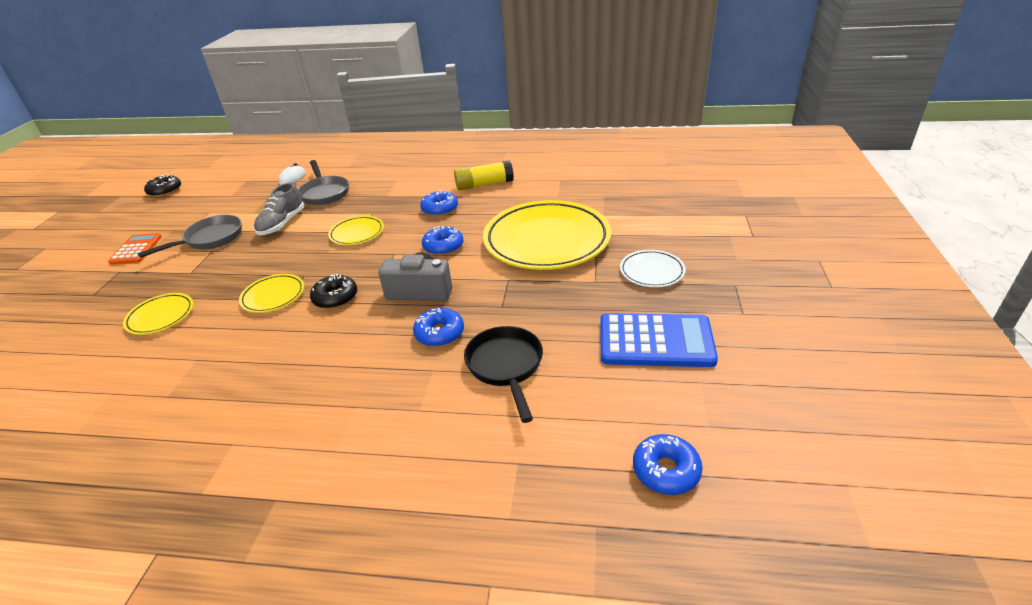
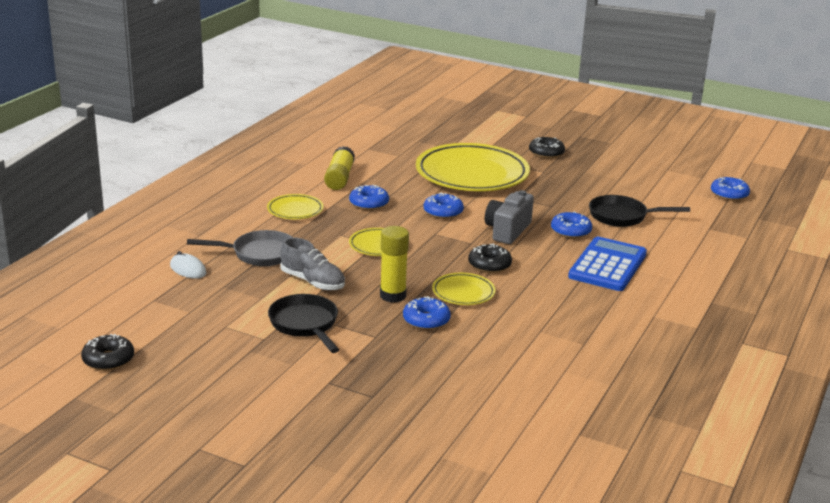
camera: 75 degrees left, 10 degrees down
(136, 249) = (282, 373): orange calculator -> none
(161, 317) = (454, 351): yellow plate -> yellow plate (295, 210)
(210, 239) = (305, 325): grey pan -> black pan
(218, 289) = (426, 320): none -> blue donut
(263, 263) = (393, 295): none -> yellow glue stick
(652, 272) = (546, 153): white plate -> black donut
(655, 341) = (623, 171): blue calculator -> blue calculator (607, 265)

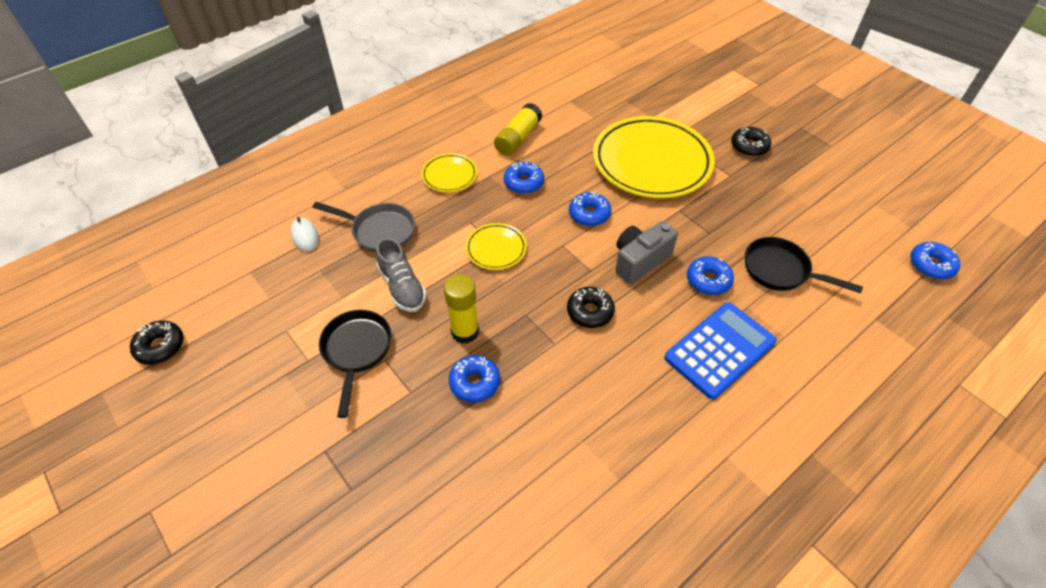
camera: 25 degrees right, 25 degrees up
(463, 293) = (537, 349): yellow plate -> none

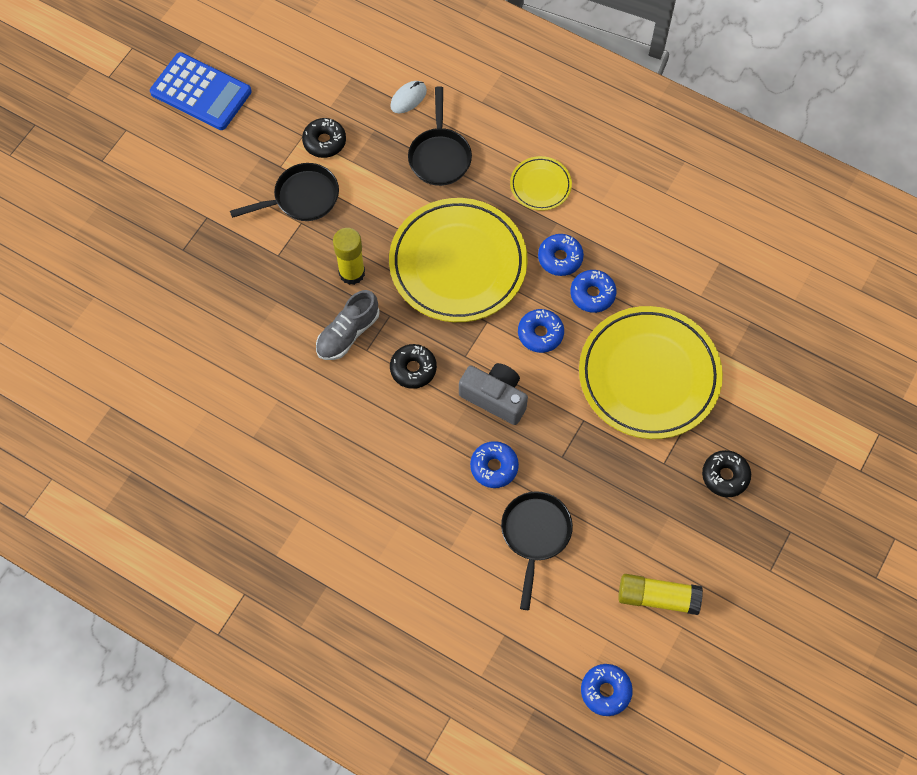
camera: 70 degrees right, 15 degrees up
(160, 346) = (254, 56): black donut -> black donut (324, 142)
(379, 231) = (439, 156): grey pan -> black pan
(402, 287) = (381, 203): grey shoe -> grey shoe (348, 333)
(474, 382) = (303, 299): blue donut -> blue donut (592, 294)
(496, 249) = (458, 264): yellow plate -> yellow plate, size x2.18
(518, 138) = (628, 229): yellow glue stick -> yellow glue stick (657, 597)
(719, 350) = (411, 492): blue calculator -> blue calculator (201, 92)

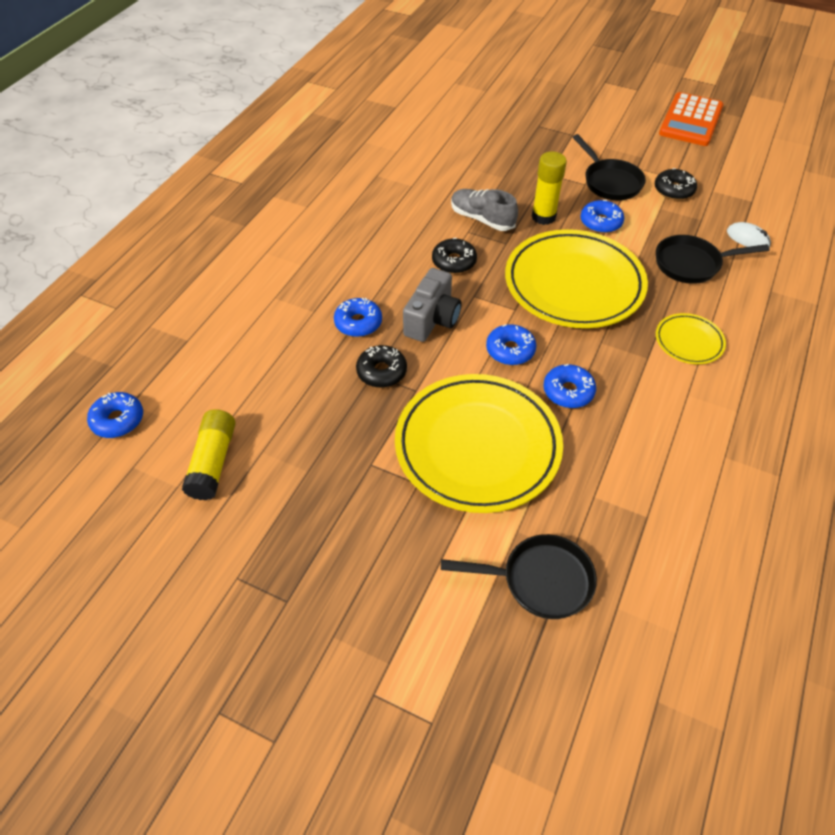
camera: 85 degrees right, 15 degrees down
(201, 92) = (691, 120): blue calculator -> orange calculator
(535, 535) = (287, 357): black pan -> black pan (540, 580)
(560, 258) = (604, 362): blue donut -> blue donut (600, 222)
(725, 476) = (358, 526): black donut -> black donut (381, 372)

